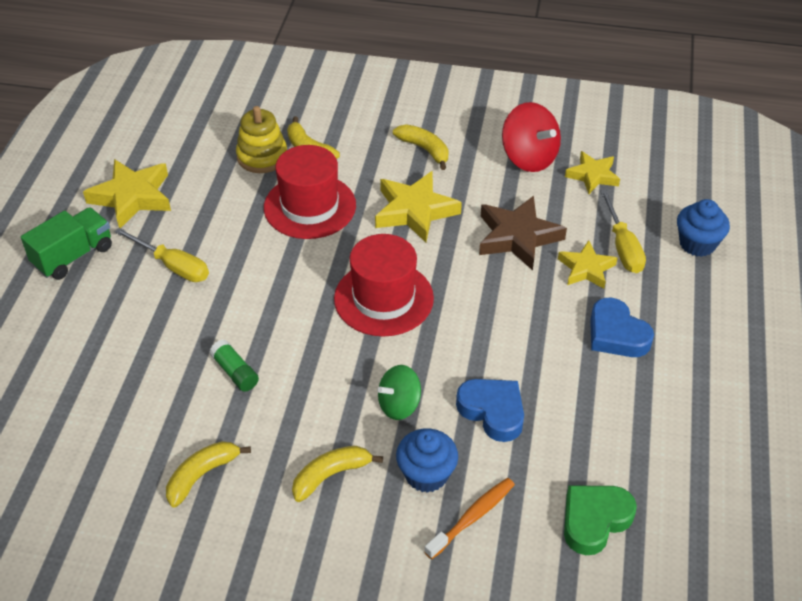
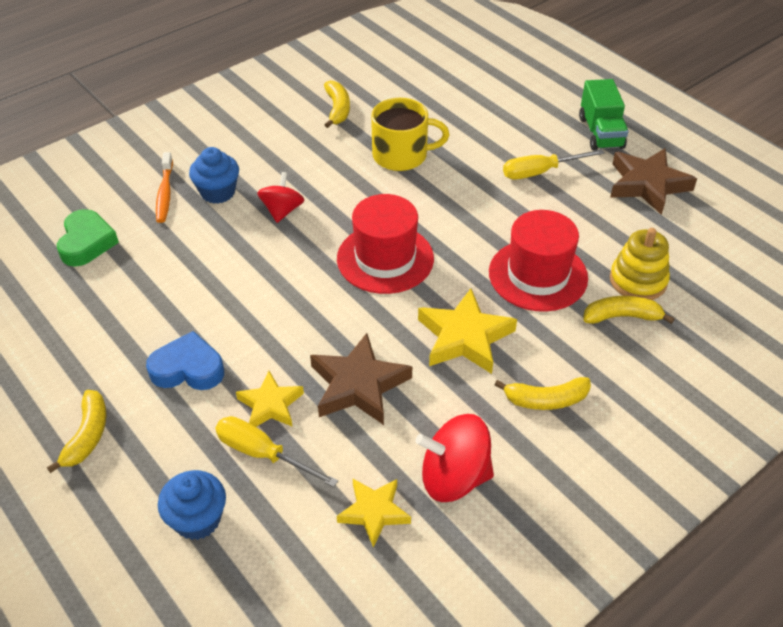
camera: 130 degrees right, 0 degrees up
(132, 197) = (647, 185): yellow star -> brown star
(235, 372) = (401, 155): green glue stick -> yellow mug
(331, 475) = (271, 155): yellow banana -> yellow banana (87, 436)
(399, 405) = (282, 211): green spinning top -> red spinning top
(492, 411) = (219, 250): blue heart -> none

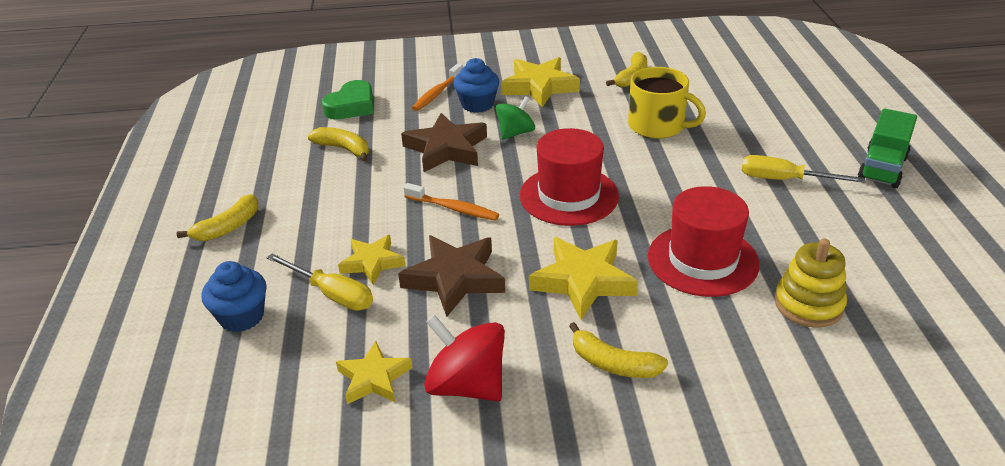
camera: 35 degrees right, 10 degrees down
(188, 368) = (338, 213): blue heart -> none
(261, 150) = (539, 87): none -> yellow star
(262, 454) = (332, 294): yellow screwdriver -> yellow screwdriver turned 150 degrees clockwise
(282, 211) = (515, 133): red spinning top -> green spinning top
(295, 315) = (454, 208): none -> orange toothbrush
(622, 316) = (761, 328): yellow banana -> yellow banana (344, 149)
(647, 185) = (897, 228): brown star -> brown star (446, 149)

